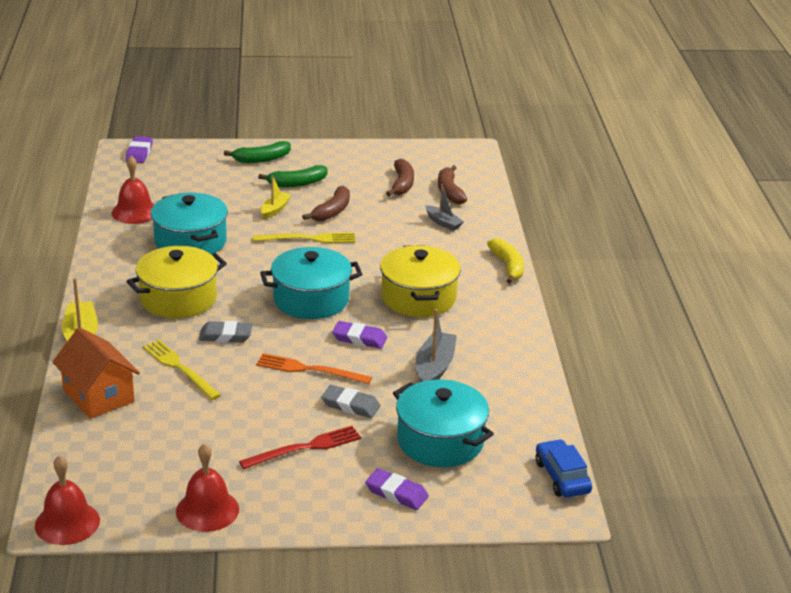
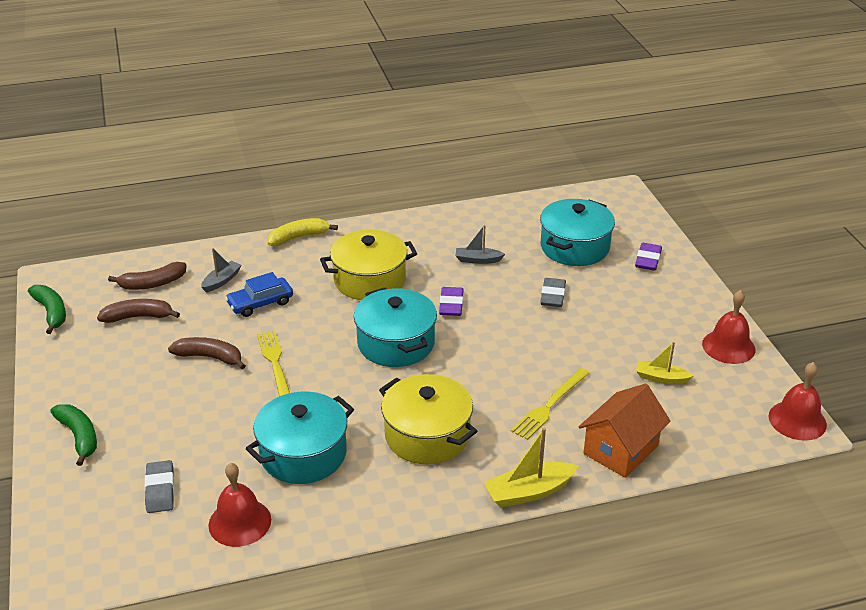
camera: 100 degrees left, 5 degrees up
(139, 153) = (62, 564): purple eraser -> none
(225, 336) = (482, 387): grey eraser -> grey eraser (160, 490)
(275, 209) = (213, 401): yellow boat -> yellow boat (661, 378)
(297, 183) = (144, 395): green banana -> green banana (51, 312)
(305, 448) = (622, 310): red fork -> none
(309, 370) = (513, 325): orange fork -> none
(434, 367) = (478, 260): grey boat -> grey boat, size x0.64
(562, 477) = (585, 194): blue car -> blue car (260, 303)

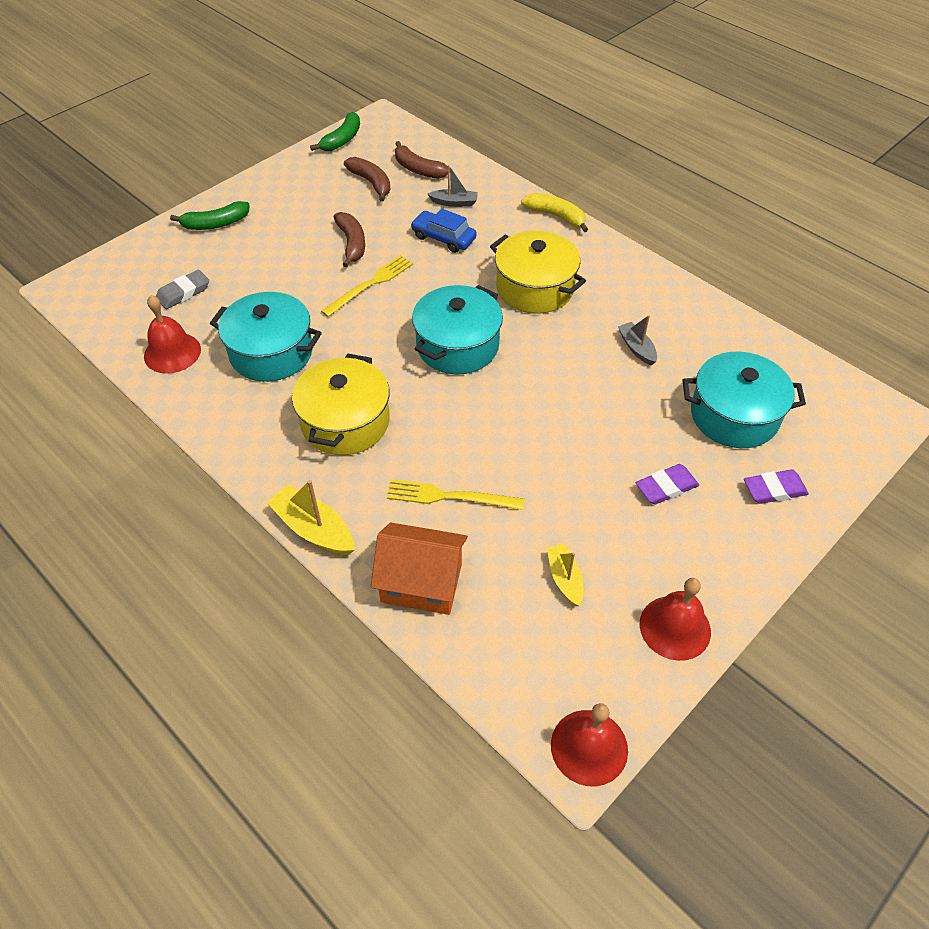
camera: 60 degrees right, 15 degrees up
(79, 436) = (215, 224): green banana -> green banana turned 45 degrees clockwise
(451, 304) = (547, 359): purple eraser -> purple eraser (666, 487)
(553, 295) = (630, 430): grey eraser -> none

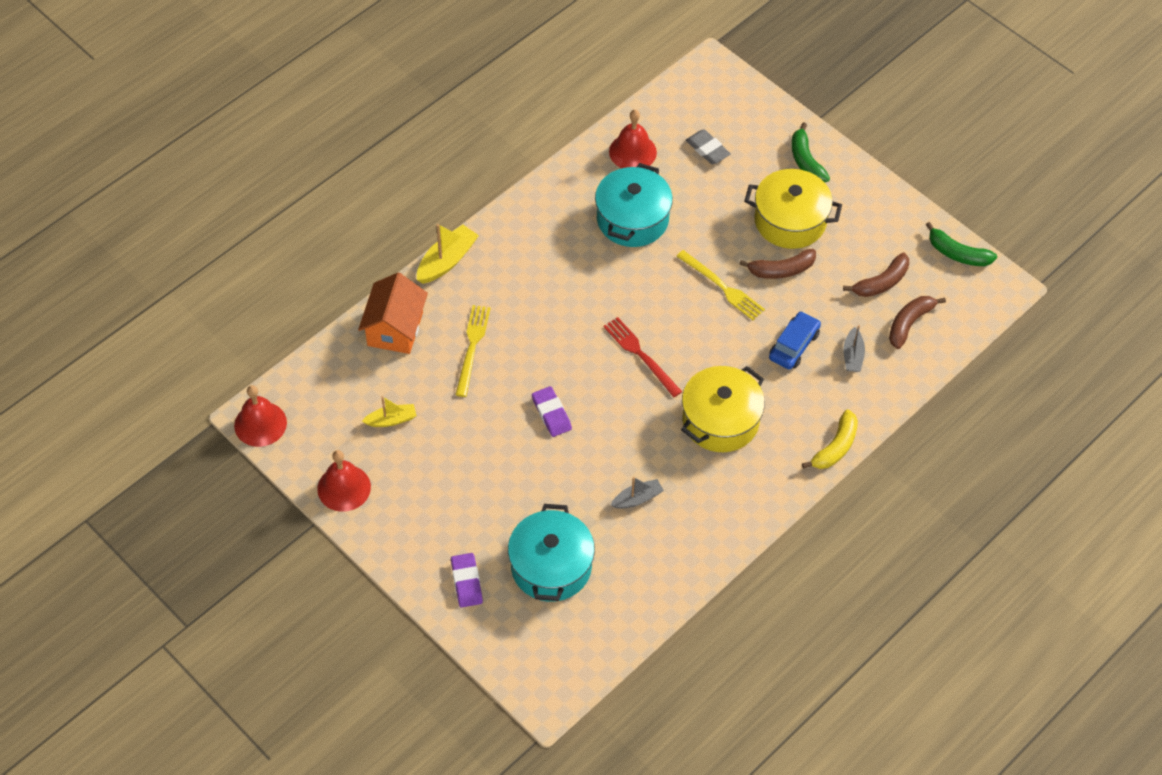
camera: 90 degrees right, 5 degrees up
(345, 422) = (552, 275): yellow pot -> yellow pot (790, 221)
(457, 346) = (640, 355): turquoise pot -> red fork
(666, 487) = (473, 500): purple eraser -> purple eraser (551, 414)

